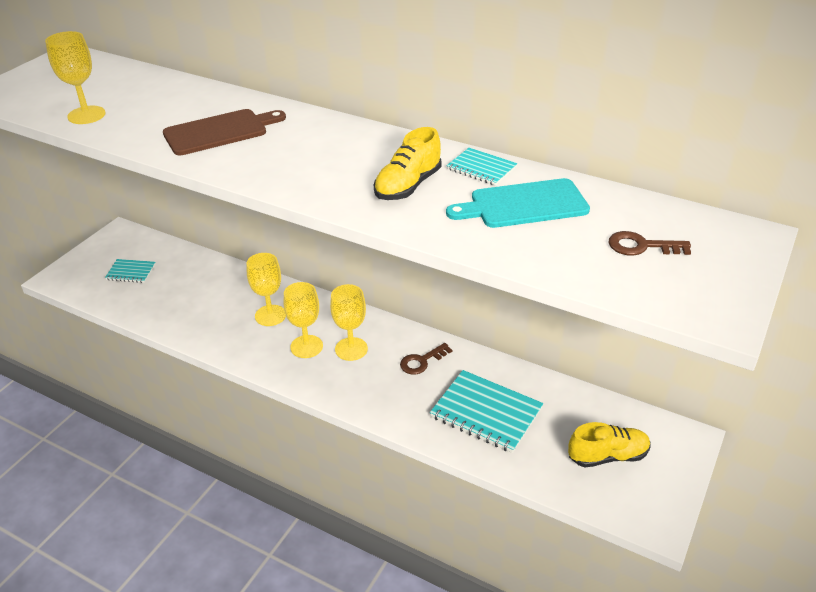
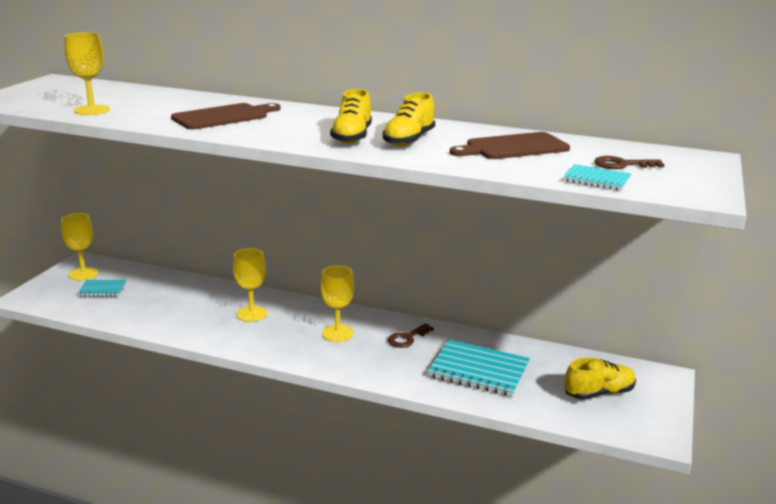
camera: 10 degrees left, 15 degrees down
(306, 346) = (293, 334): yellow goblet -> yellow goblet (83, 274)
(346, 177) = (352, 137): none -> yellow shoe
(481, 168) = (467, 130): turquoise notebook -> turquoise notebook (596, 180)
(523, 204) = (513, 147): turquoise cutting board -> brown cutting board

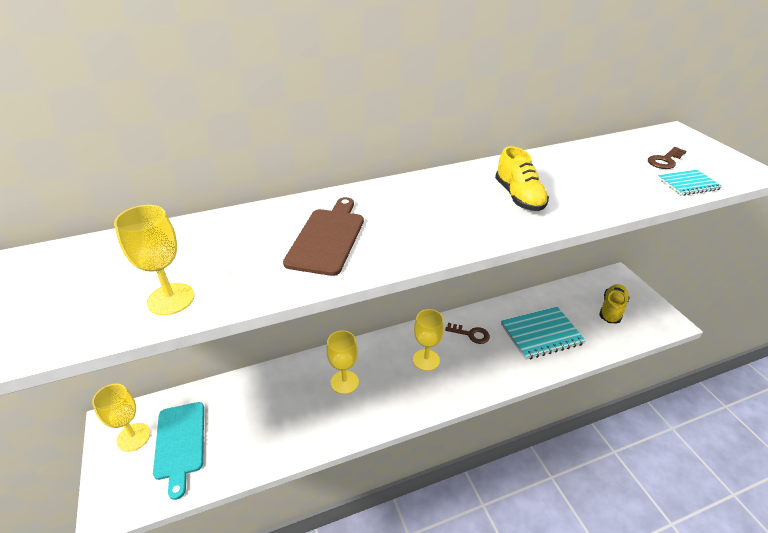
camera: 40 degrees left, 15 degrees up
(102, 289) = (180, 443): turquoise notebook -> turquoise cutting board
(352, 137) = (478, 213): yellow shoe -> none
(407, 338) = (471, 334): brown key -> brown key turned 75 degrees counterclockwise
(513, 147) = (585, 171): brown cutting board -> none

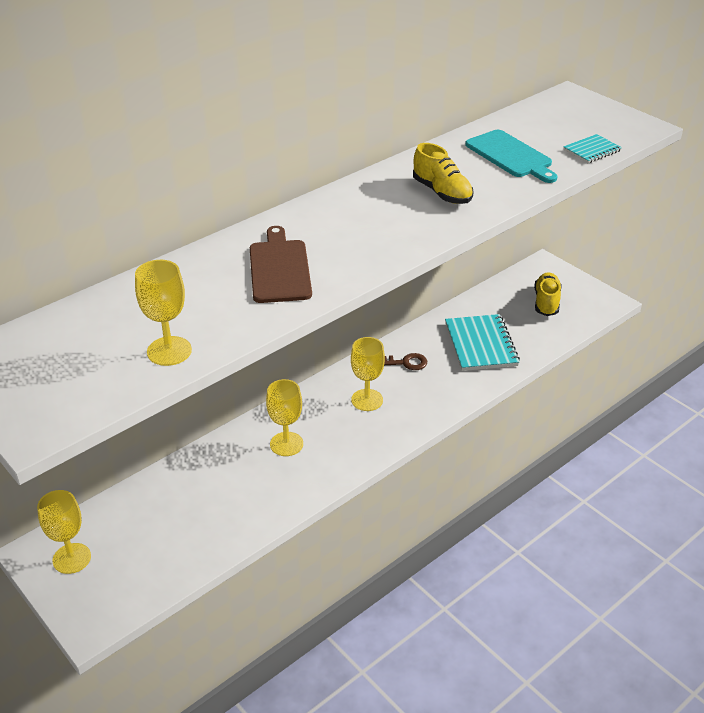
camera: 20 degrees left, 0 degrees up
(180, 443) = (131, 548): turquoise cutting board -> turquoise cutting board (510, 156)
(541, 334) = (481, 344): turquoise notebook -> turquoise notebook turned 60 degrees counterclockwise
(665, 160) = (566, 129): brown key -> none

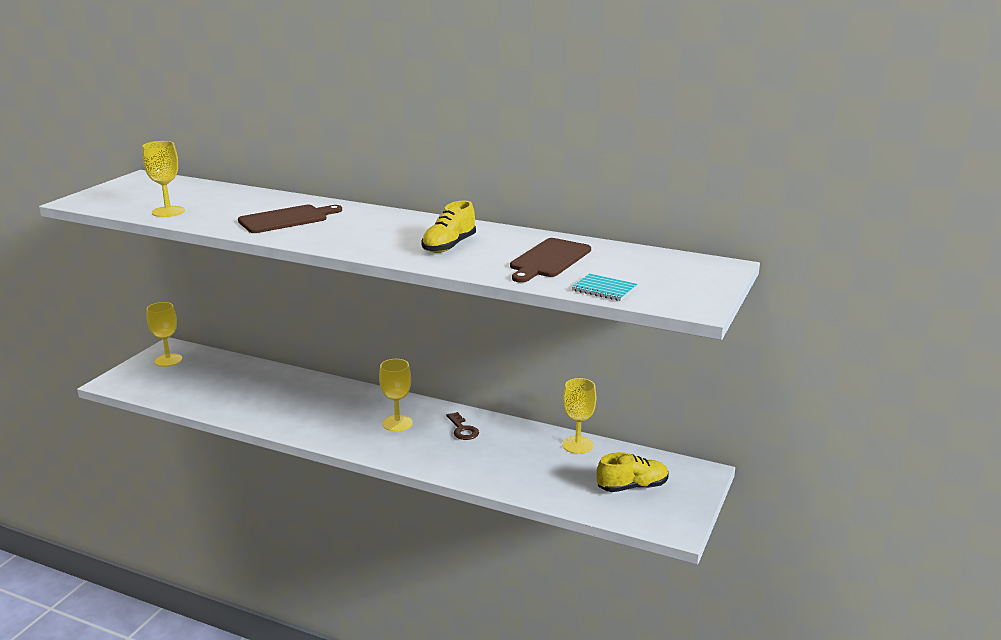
camera: 65 degrees right, 15 degrees down
(286, 444) = (320, 402): yellow goblet -> yellow goblet (577, 445)
(481, 344) = (523, 462): turquoise notebook -> none
(510, 156) = (548, 260): turquoise cutting board -> brown cutting board

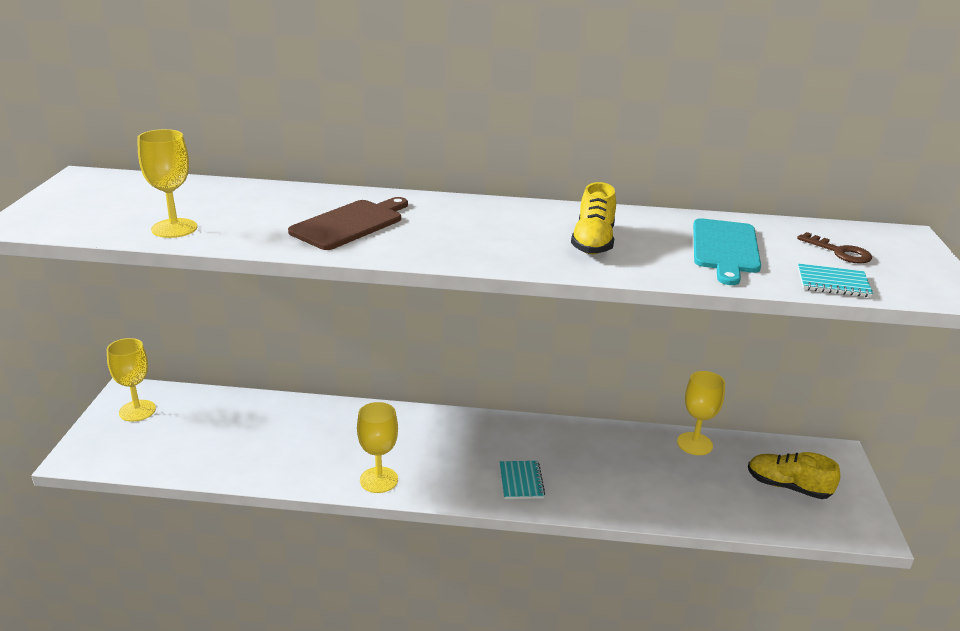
camera: 20 degrees left, 5 degrees up
(397, 423) = (483, 452): yellow goblet -> yellow goblet (379, 480)
(410, 446) = (521, 481): none -> turquoise notebook
(463, 429) = (562, 447): brown key -> brown key (840, 252)
(548, 260) = (725, 248): brown cutting board -> turquoise cutting board
(632, 487) = (788, 486): yellow shoe -> yellow shoe turned 120 degrees counterclockwise

